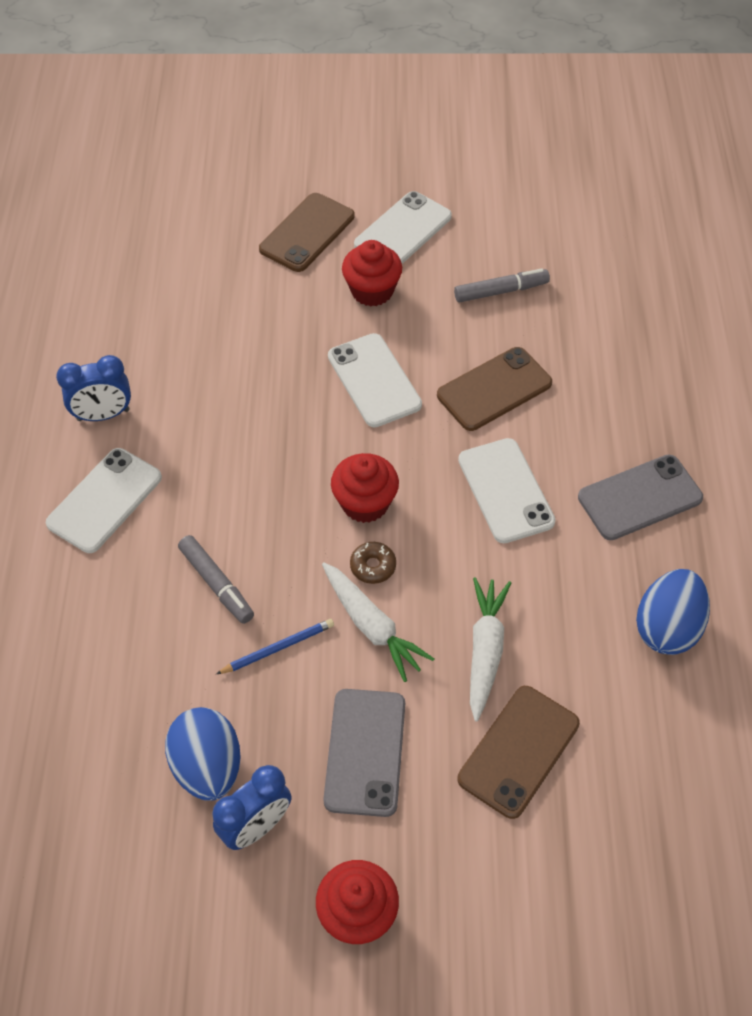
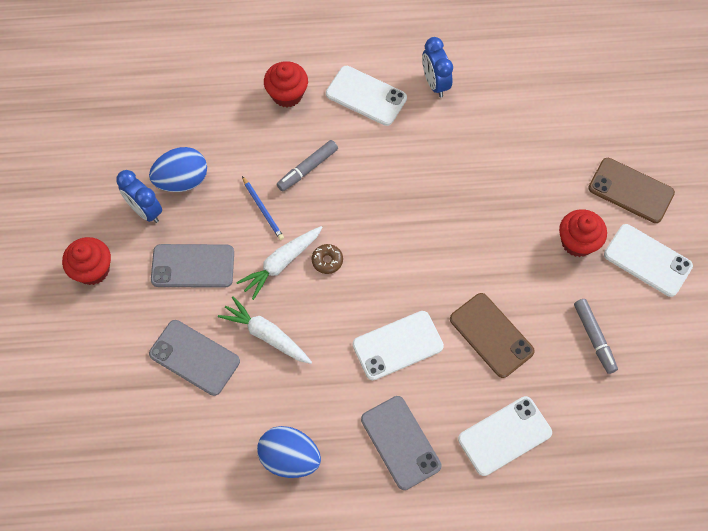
camera: 85 degrees right, 10 degrees up
(365, 503) = (378, 252): red cupcake -> red cupcake (287, 94)
(374, 380) = (488, 250): white phone -> white phone (504, 436)
(485, 650) = (266, 335): white carrot -> white carrot turned 150 degrees counterclockwise
(518, 751) = (194, 357): brown phone -> grey phone

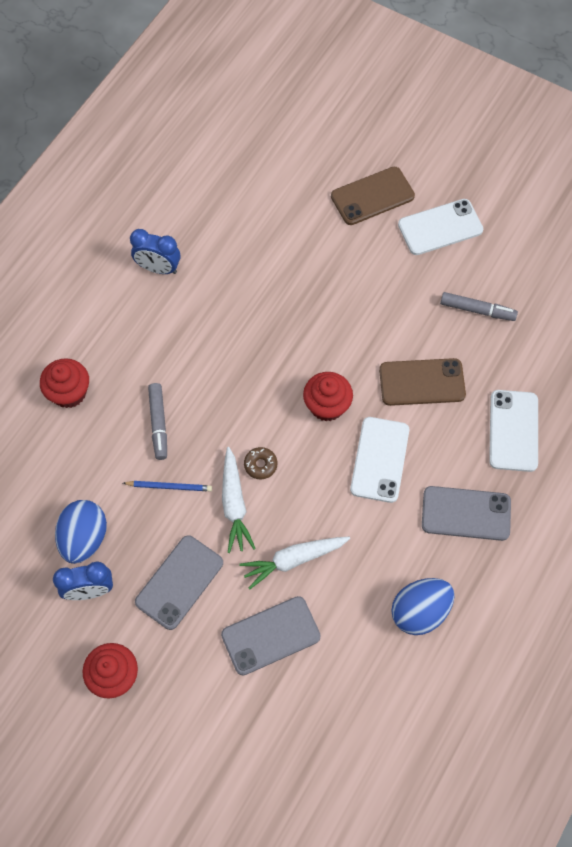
camera: 55 degrees left, 0 degrees up
(366, 96) = (125, 330): white phone -> none
(577, 242) = (388, 264): red cupcake -> red cupcake (327, 406)

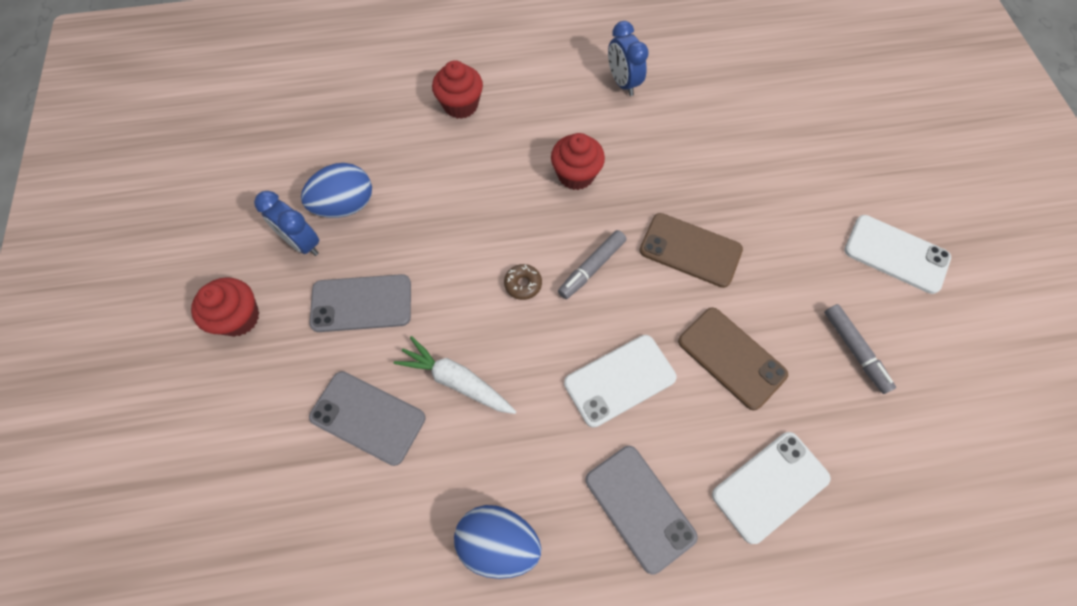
camera: 50 degrees right, 0 degrees up
(158, 423) = (490, 182): grey marker -> grey marker (591, 268)
(169, 486) = (442, 231): blue pencil -> none
(234, 504) = (468, 292): white carrot -> none
(327, 406) = (628, 294): red cupcake -> red cupcake (576, 175)
(372, 196) = (859, 178): brown phone -> brown phone (690, 250)

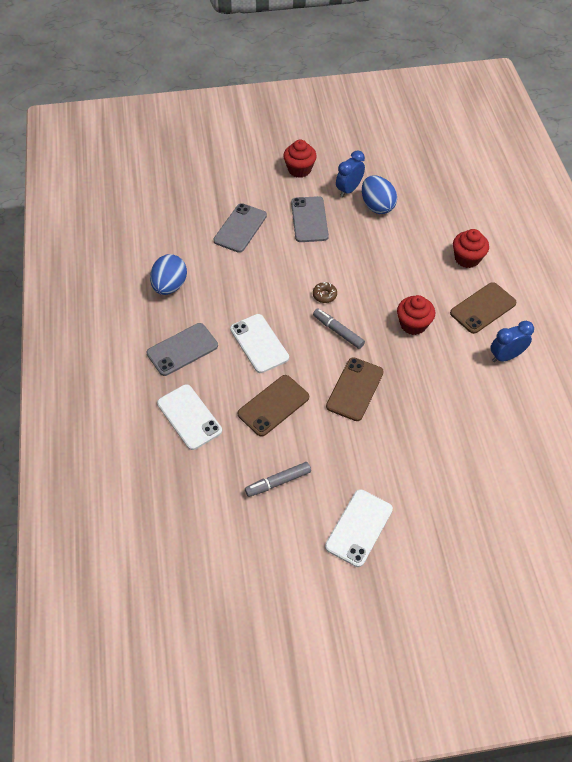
camera: 90 degrees right, 10 degrees down
(456, 381) = (260, 265): white carrot -> none
(547, 97) = (483, 308): none -> brown phone

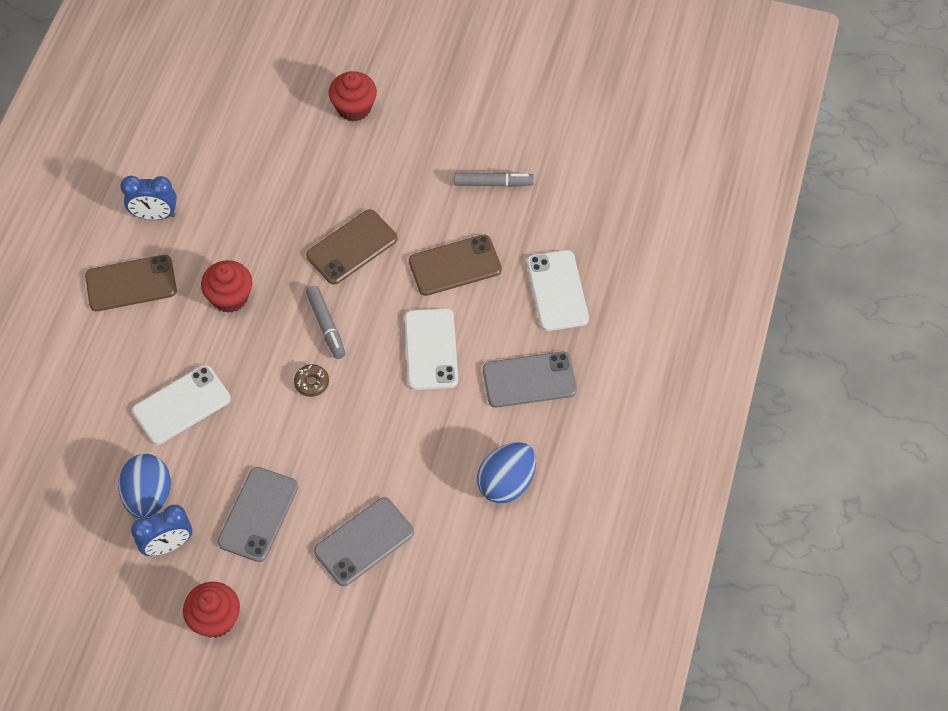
camera: 155 degrees left, 5 degrees up
(359, 528) = (436, 111): white phone -> white phone (181, 405)
(467, 258) = (94, 359): red cupcake -> red cupcake (354, 108)

